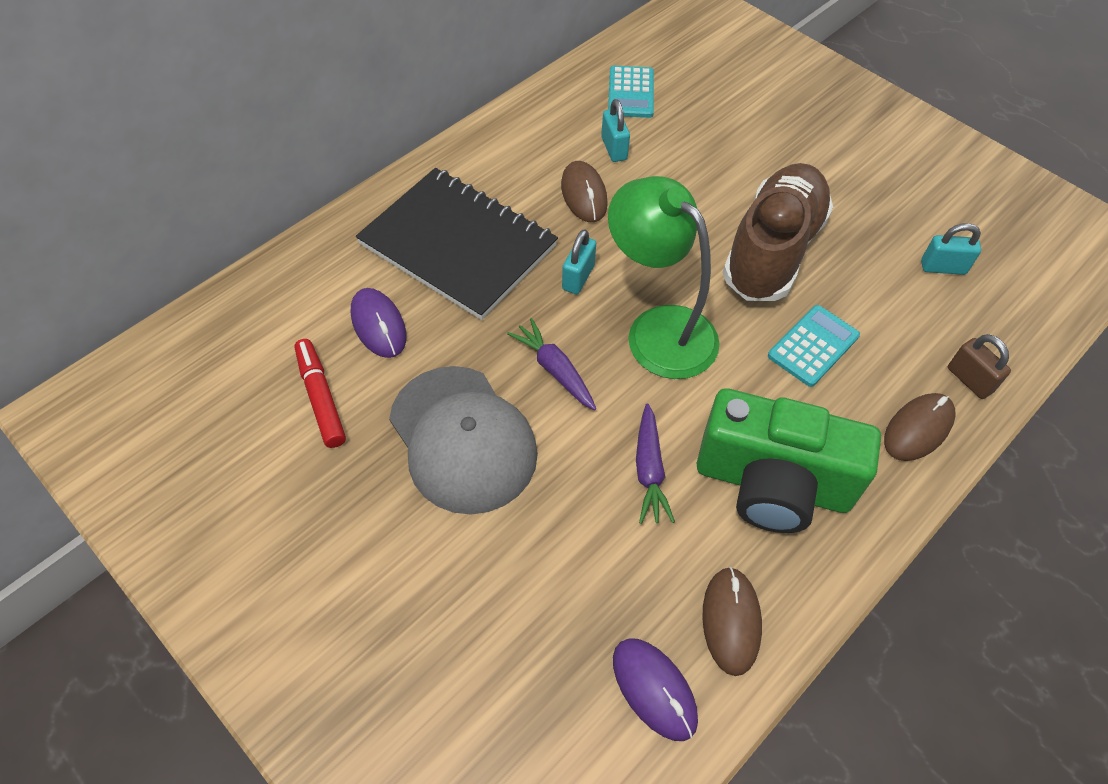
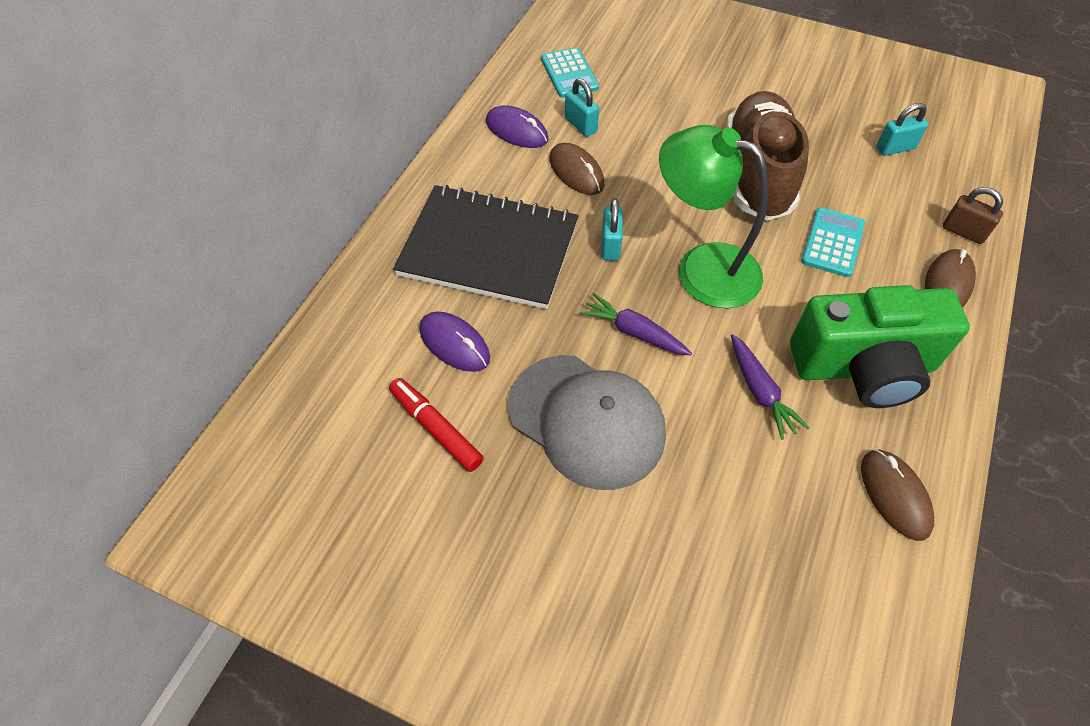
camera: 20 degrees left, 0 degrees up
(654, 689) = (866, 578): purple mouse -> purple mouse (516, 131)

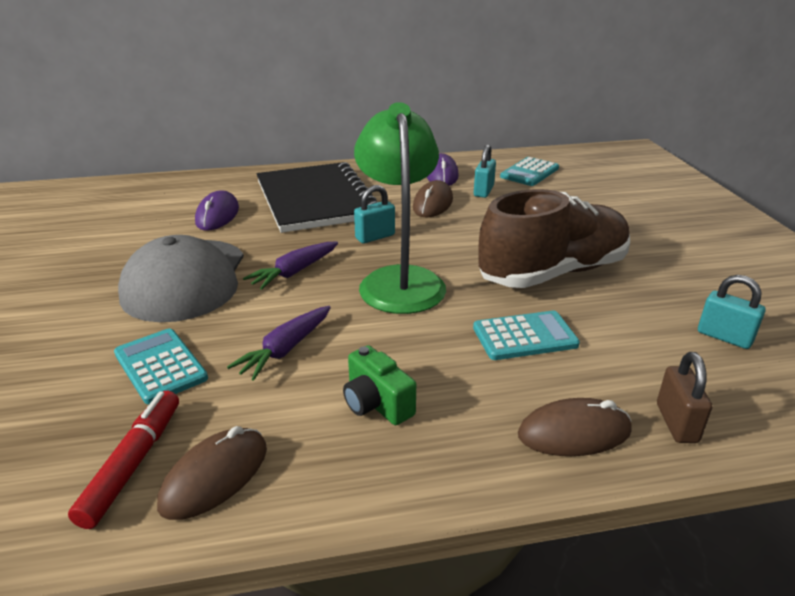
camera: 55 degrees right, 25 degrees down
(436, 428) = (138, 231): red marker -> red marker (133, 463)
(634, 332) = (294, 272): purple carrot -> purple carrot turned 135 degrees counterclockwise
(731, 487) = (160, 366): none -> turquoise calculator
(863, 367) = (376, 404): green camera -> green camera, size x0.45

